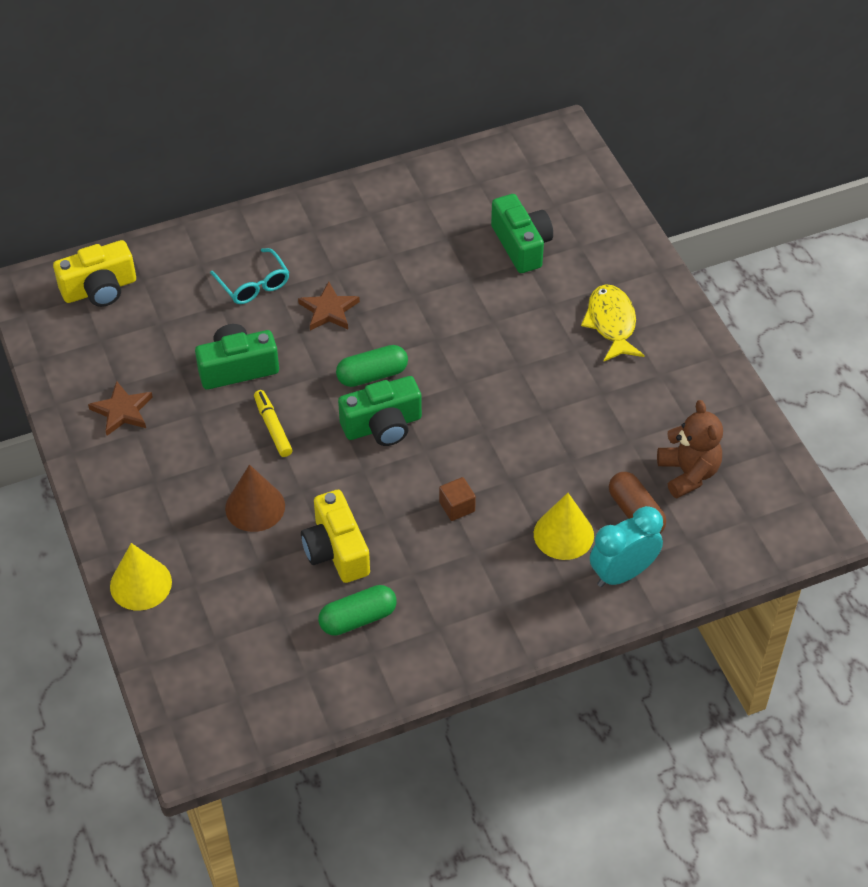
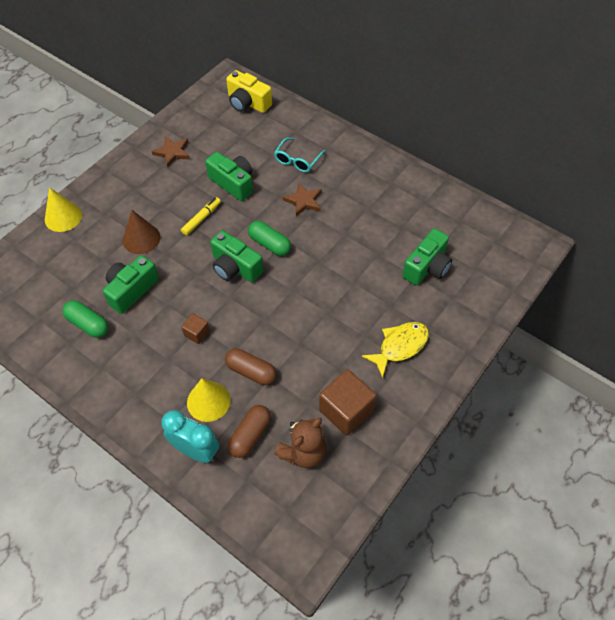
camera: 60 degrees right, 5 degrees up
(336, 550) = (131, 290): yellow camera -> green camera
(550, 475) = (251, 371): none -> brown capsule
(661, 411) = (346, 411): none -> brown cube

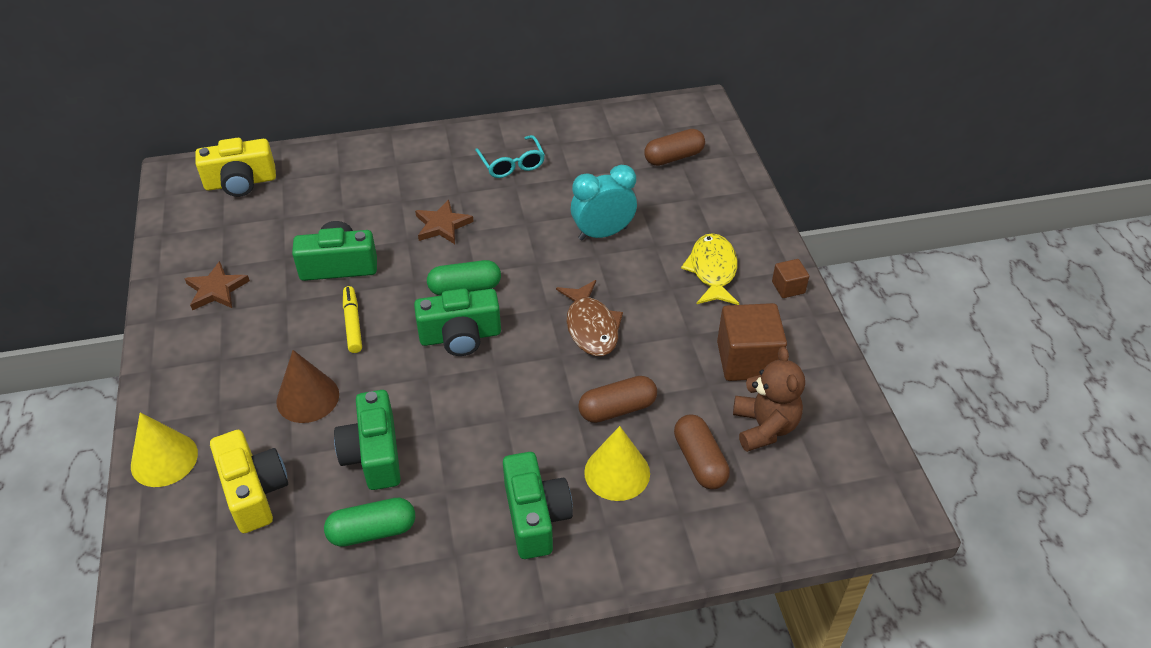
camera: 50 degrees left, 10 degrees down
(73, 262) = (254, 491): none -> yellow camera
(196, 450) = (672, 525): turquoise clock -> turquoise clock (603, 233)
(197, 333) = (512, 427): brown cube -> brown cube (788, 287)
(297, 160) = (380, 195): turquoise glasses -> turquoise glasses (512, 164)
(297, 318) = (591, 327): none -> brown fish
(427, 267) = (640, 191): green camera -> green camera (535, 516)
(475, 262) = (673, 157): none -> brown capsule

